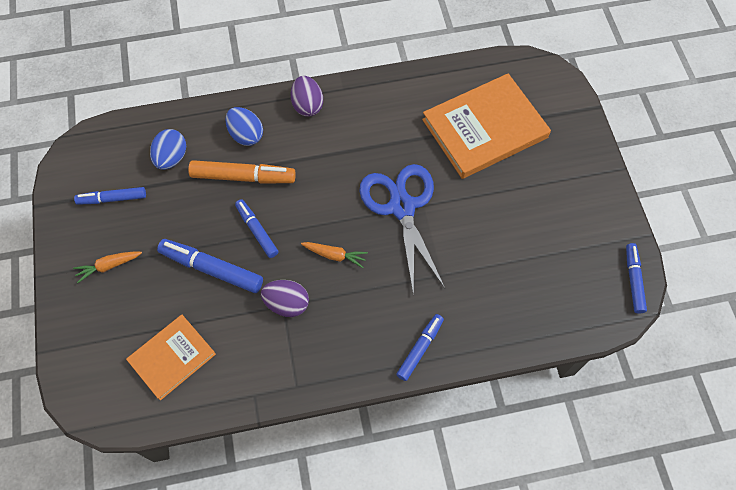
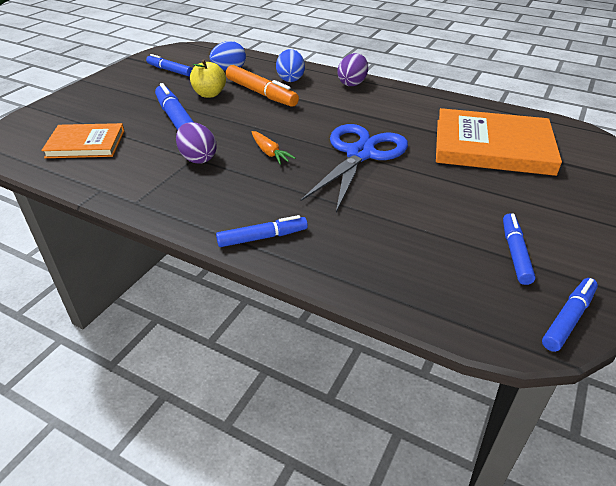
camera: 40 degrees right, 25 degrees down
(108, 266) = (122, 92): orange carrot -> none
(197, 211) = (209, 94): none -> yellow apple
(257, 231) = (233, 117): blue marker -> blue marker (515, 253)

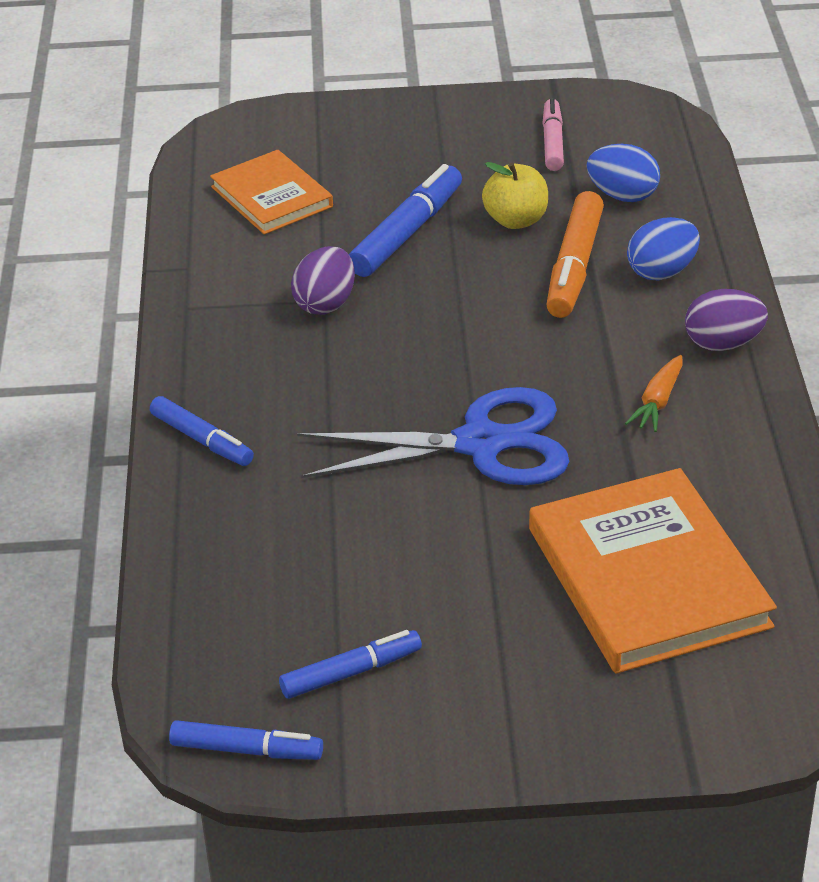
camera: 60 degrees right, 0 degrees up
(169, 70) = (552, 142): blue marker -> pink marker
(269, 153) = (400, 358): orange carrot -> orange carrot (657, 402)

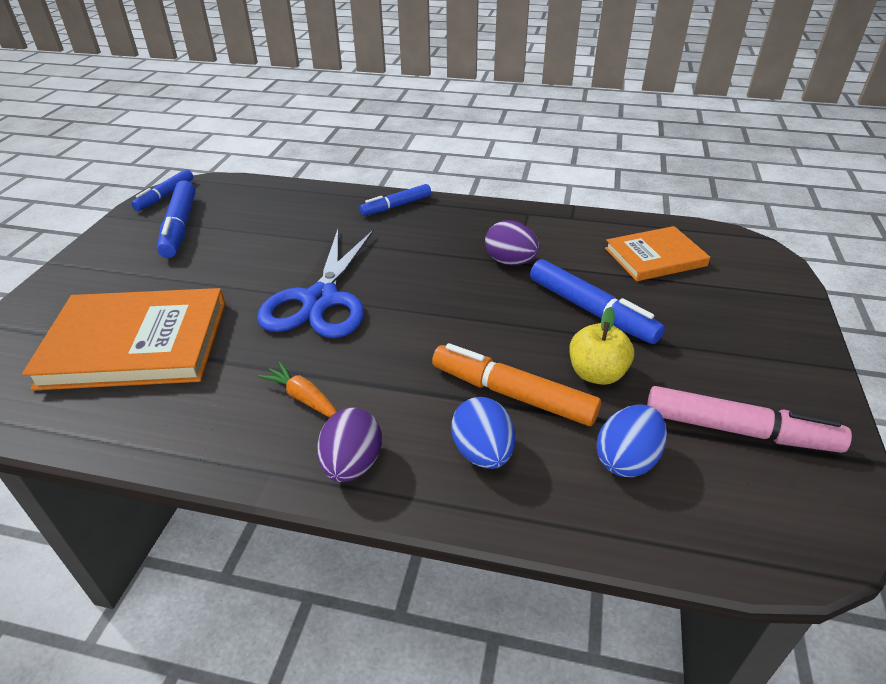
camera: 105 degrees right, 0 degrees up
(351, 672) = (180, 227): blue marker -> blue marker, size x1.55
(552, 142) = (739, 430): pink marker -> pink marker, size x1.55

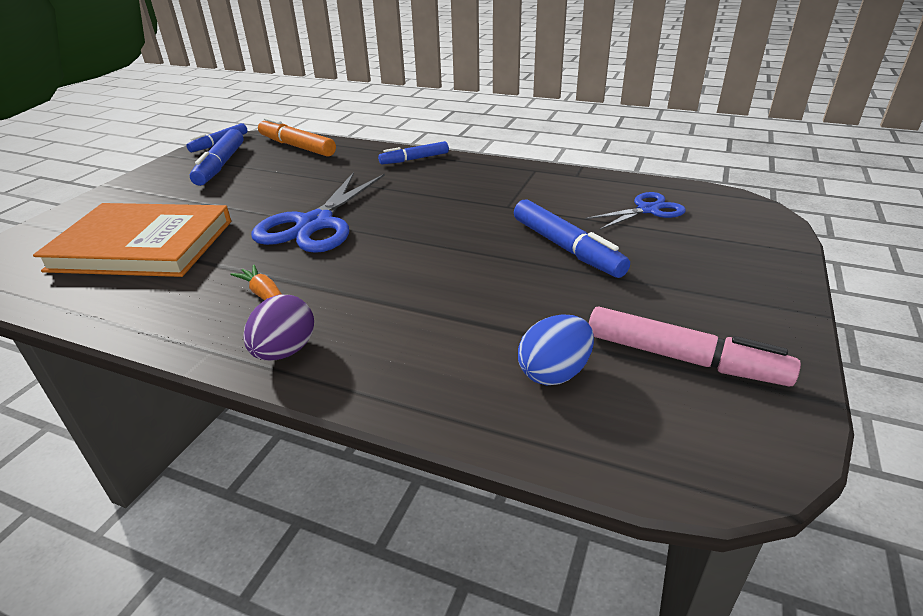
camera: 10 degrees right, 5 degrees down
(482, 452) = (412, 353): blue egg -> none
(510, 262) = (502, 205): purple egg -> none
(512, 394) = (460, 309): orange marker -> orange marker (296, 146)
(596, 374) = (551, 299): yellow apple -> none
(655, 257) = (647, 210): orange book -> blue scissors

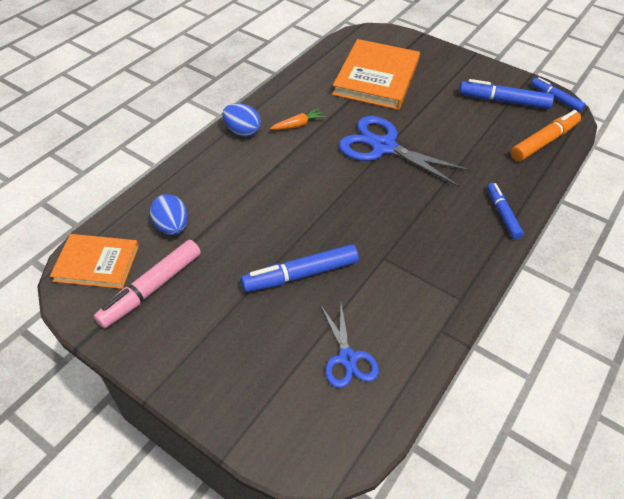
camera: 100 degrees right, 15 degrees up
(285, 351) = (242, 131): purple egg -> blue egg
(690, 441) = (97, 263): none -> orange book

